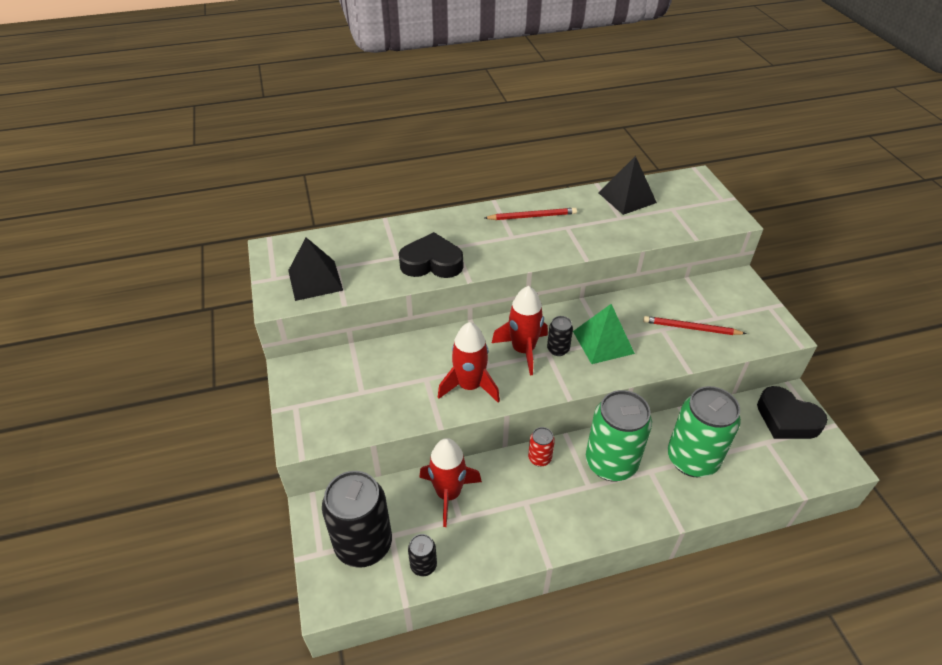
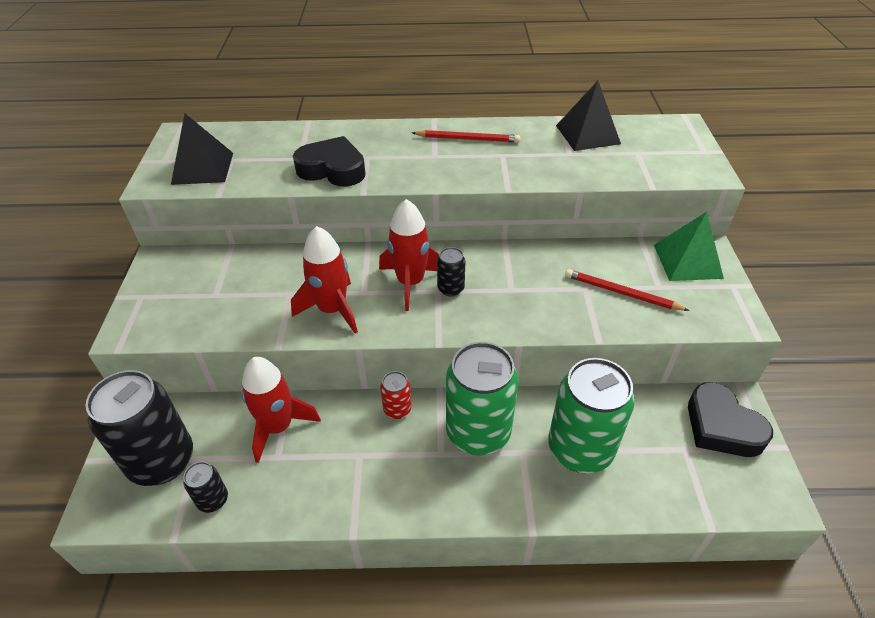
camera: 15 degrees right, 0 degrees up
(603, 342) = (507, 290): green pyramid -> green pyramid (687, 261)

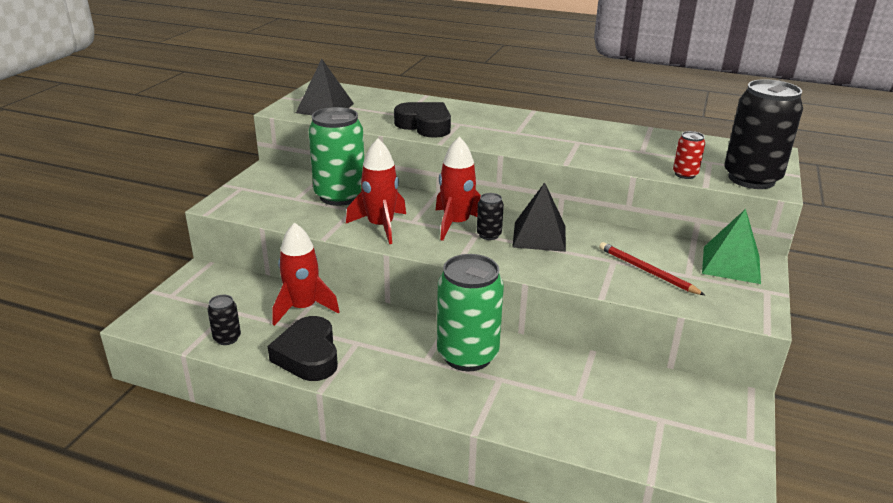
camera: 20 degrees right, 15 degrees down
(162, 461) = (204, 305): black can -> black can (751, 179)
(397, 409) = (406, 322): red can -> red can (685, 174)
(468, 139) = (554, 127): red pencil -> none
(580, 449) = (555, 391): green can -> green can (340, 196)
(588, 134) = (669, 142): black pyramid -> black pyramid (539, 236)
(721, 426) = (711, 414): black heart -> black heart (308, 355)

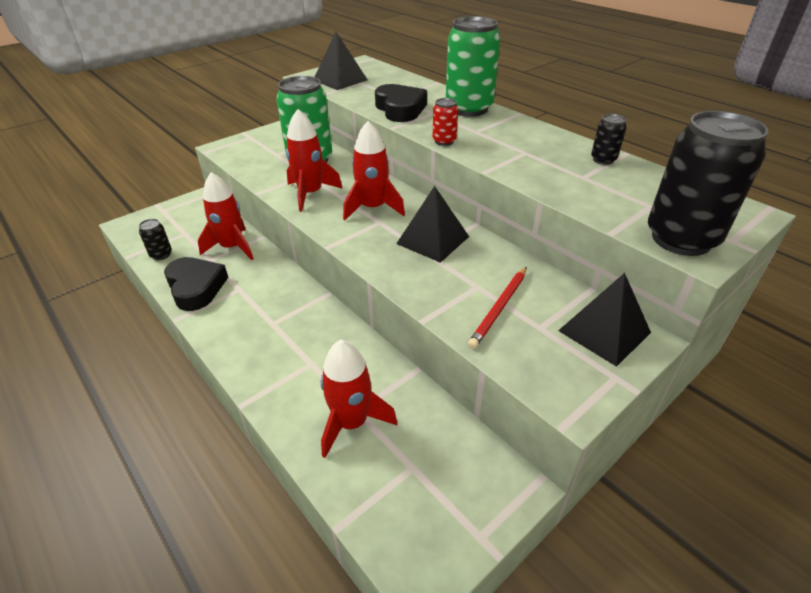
camera: 30 degrees right, 10 degrees up
(308, 355) = (196, 287): black heart -> black heart turned 135 degrees clockwise
(467, 355) = (307, 331): green can -> green can (469, 109)
(489, 235) = (389, 226): black can -> black can (603, 160)
(583, 408) = (352, 422): none -> red rocket
(647, 271) = (499, 308): red pencil -> red pencil turned 135 degrees counterclockwise
(685, 174) = (602, 213): red can -> red can (444, 141)
(731, 264) = (604, 331): green pyramid -> black pyramid

